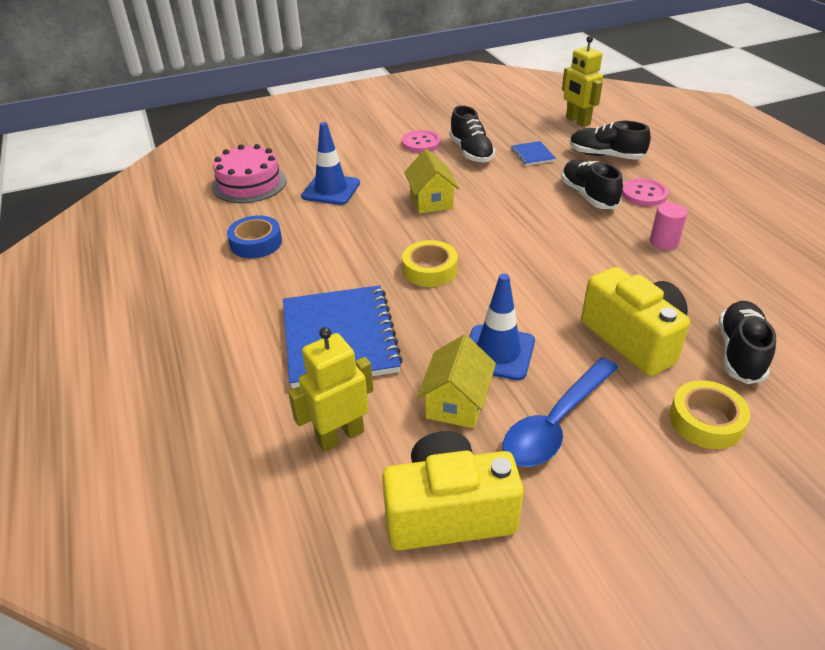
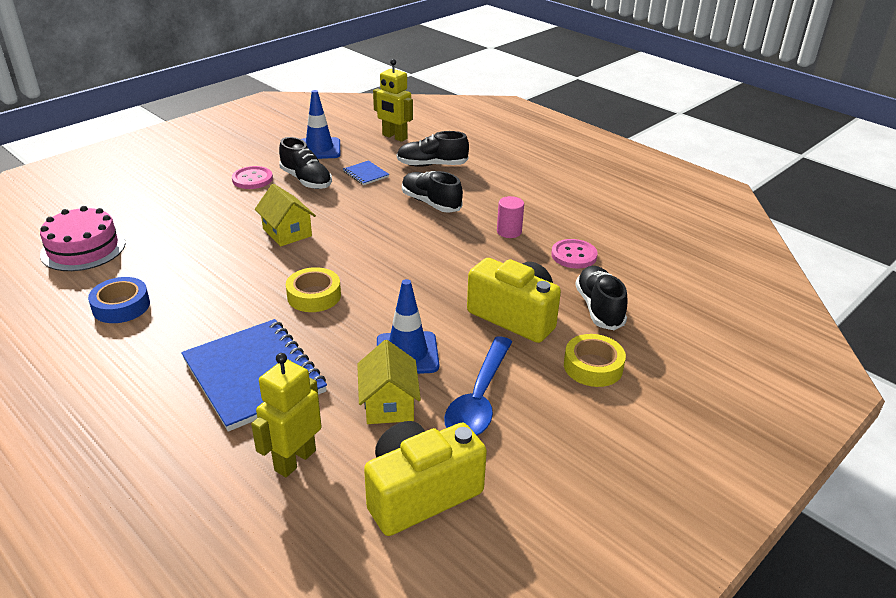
camera: 25 degrees left, 5 degrees down
(331, 190) = (178, 239): blue traffic cone -> blue traffic cone (319, 149)
(644, 194) = (477, 194): pink button -> pink button (574, 255)

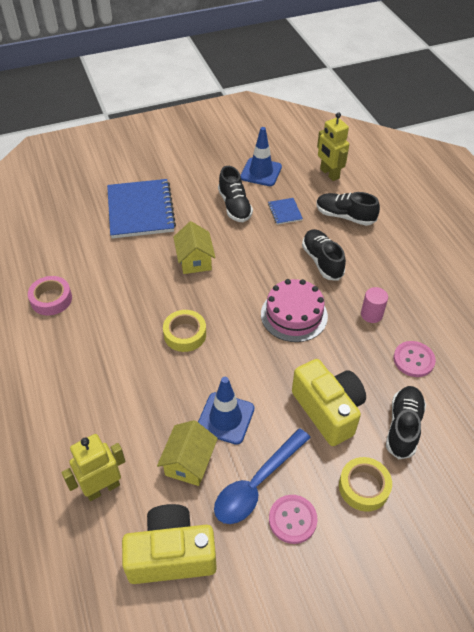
camera: 25 degrees right, 15 degrees up
(83, 248) = (49, 233): pink cake -> pink cake (294, 315)
(121, 306) = (51, 299): blue tape -> pink tape
(252, 179) = (194, 193): pink button -> pink button (292, 519)
(254, 376) = (109, 399): blue notebook -> blue notebook (140, 210)

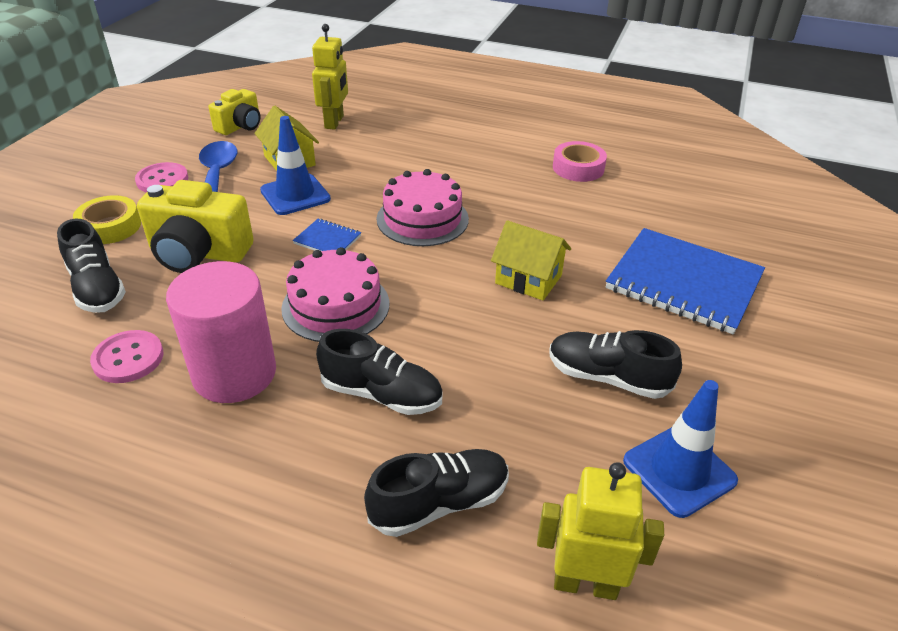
camera: 130 degrees right, 10 degrees down
(171, 554) = (240, 126): yellow camera -> yellow camera, size x0.62
(185, 334) = (422, 219): yellow tape -> pink cake
(285, 212) = (534, 428): blue notebook -> blue notebook (327, 240)
(371, 314) = (234, 373): pink cylinder -> pink cylinder, size x2.09

